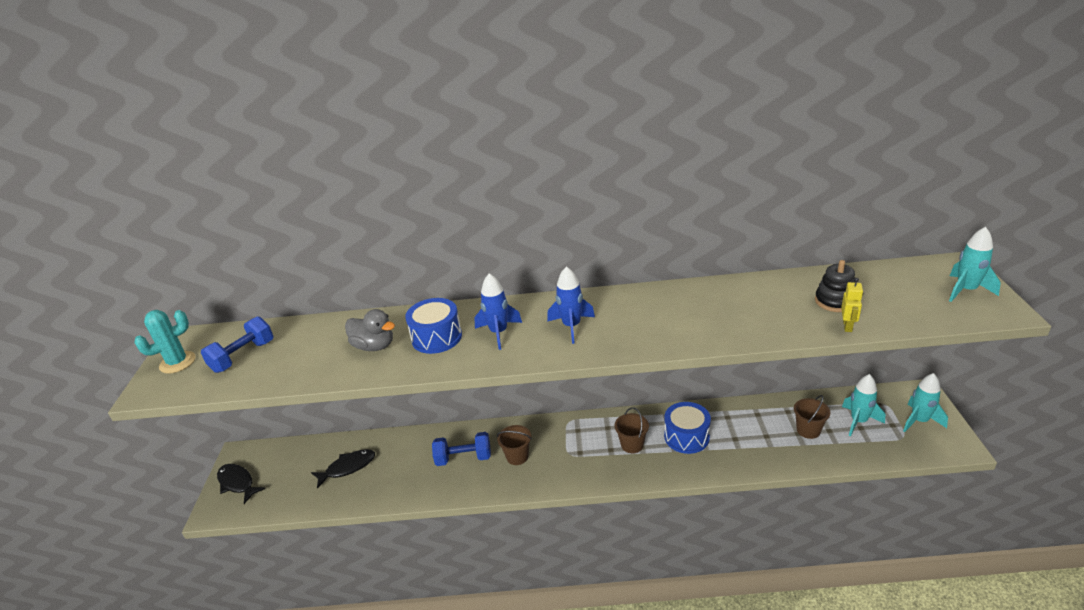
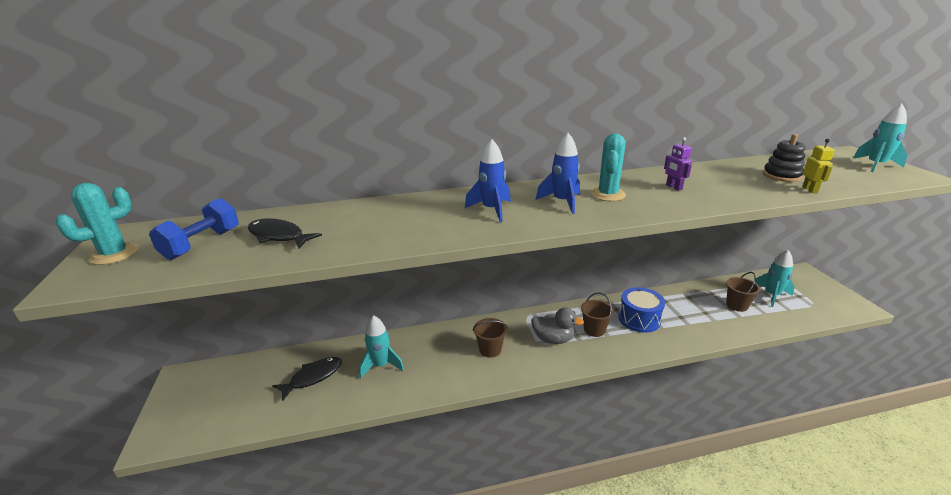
camera: 15 degrees left, 5 degrees down
(237, 483) = (183, 406): black fish -> black fish (278, 236)
(374, 346) = (360, 227): grey duck -> grey duck (553, 339)
(437, 337) = (427, 217): blue drum -> none
(463, 458) = (436, 356): blue dumbbell -> none
(623, 319) = (607, 195): none -> turquoise cactus
(699, 312) = (673, 187): none -> purple robot
(919, 421) = (817, 291): turquoise rocket -> turquoise rocket (381, 365)

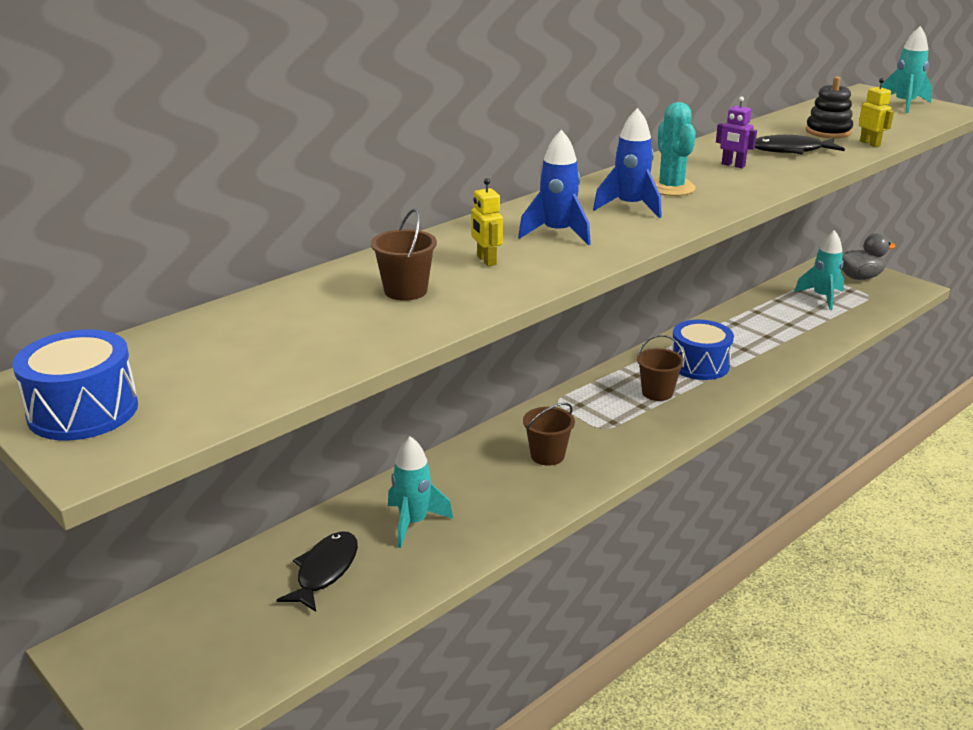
camera: 30 degrees left, 0 degrees up
(114, 254) = (83, 411): turquoise cactus -> blue drum
(202, 244) = (208, 364): blue dumbbell -> none
(278, 236) = (313, 327): black fish -> black fish (791, 150)
(426, 218) = (486, 260): none -> yellow robot
(553, 339) = (616, 418): grey duck -> grey duck (860, 277)
(737, 305) = (794, 318): brown bucket -> brown bucket (405, 291)

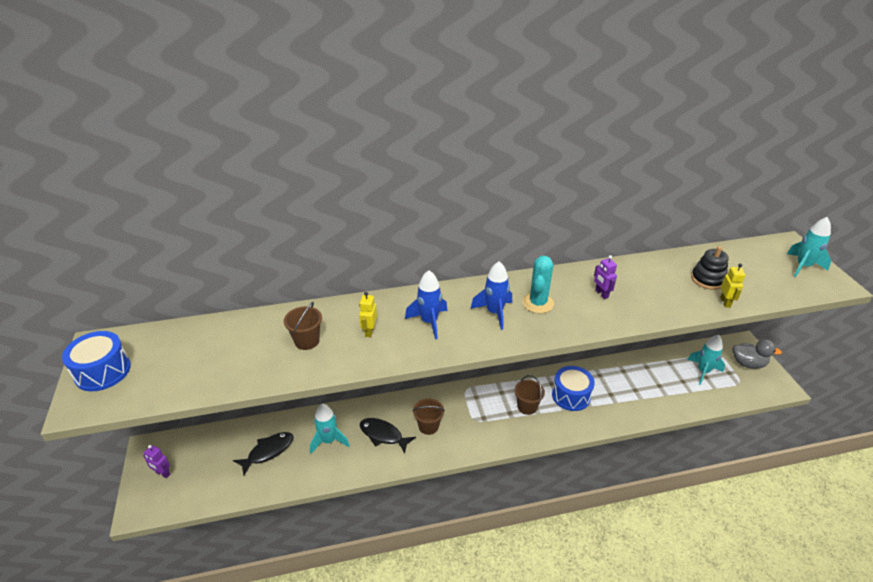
camera: 30 degrees right, 10 degrees up
(154, 670) = (163, 473): none -> purple robot
(791, 150) = (658, 291): black fish -> black fish (383, 435)

